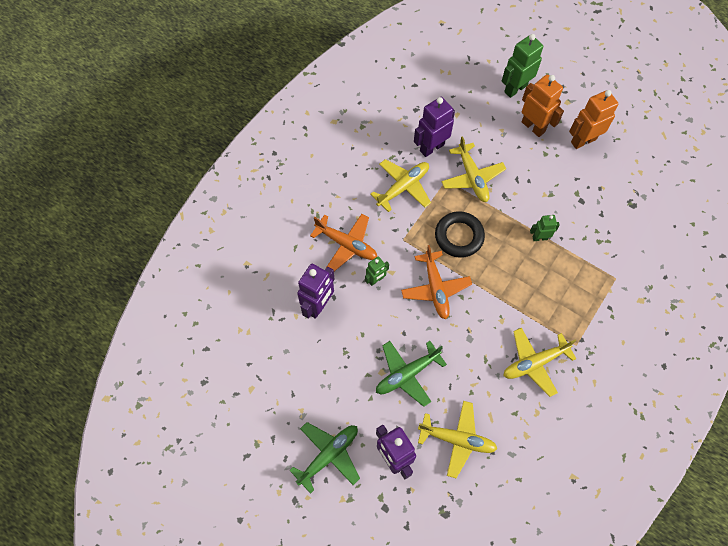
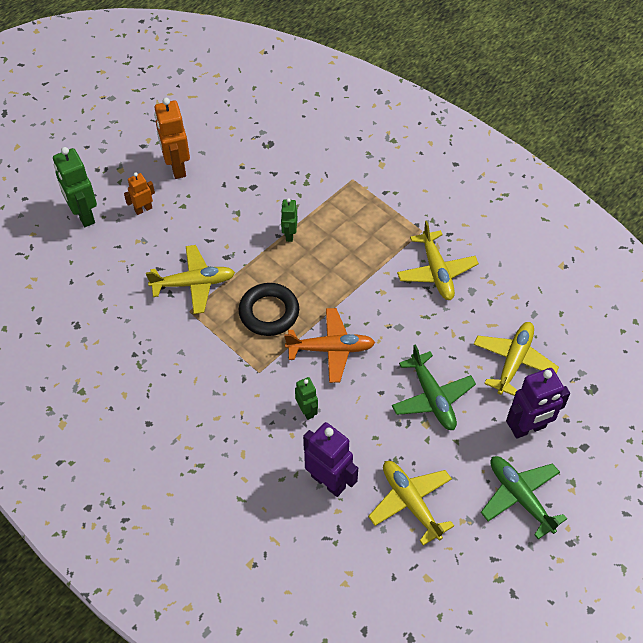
camera: 80 degrees left, 10 degrees down
(346, 244) = (251, 436): orange plane -> none
(403, 187) = (186, 359): yellow plane -> yellow plane (410, 502)
(431, 147) = (139, 318): purple robot -> none
(533, 127) = (143, 209): orange robot -> orange robot, size x0.56

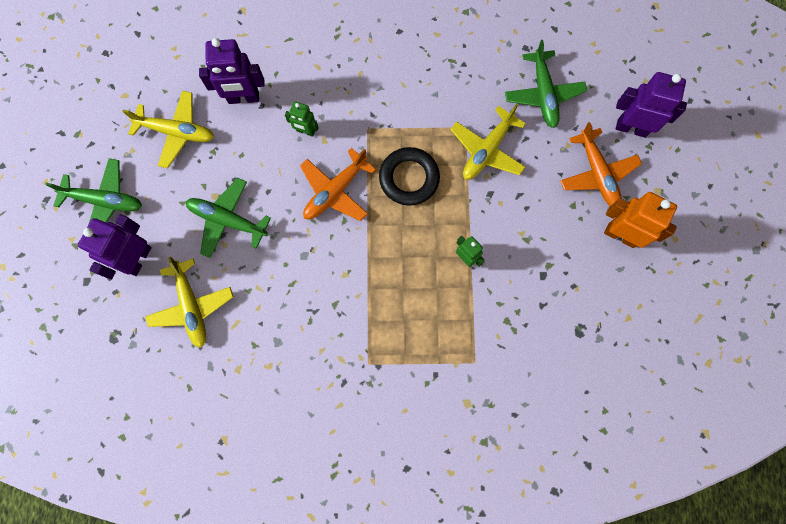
camera: 135 degrees right, 20 degrees up
(83, 215) = (631, 128): green robot -> purple robot
(109, 284) = (543, 94): none -> green plane
(143, 209) = (597, 174): orange robot -> orange plane
(436, 272) = (320, 333): yellow plane -> none

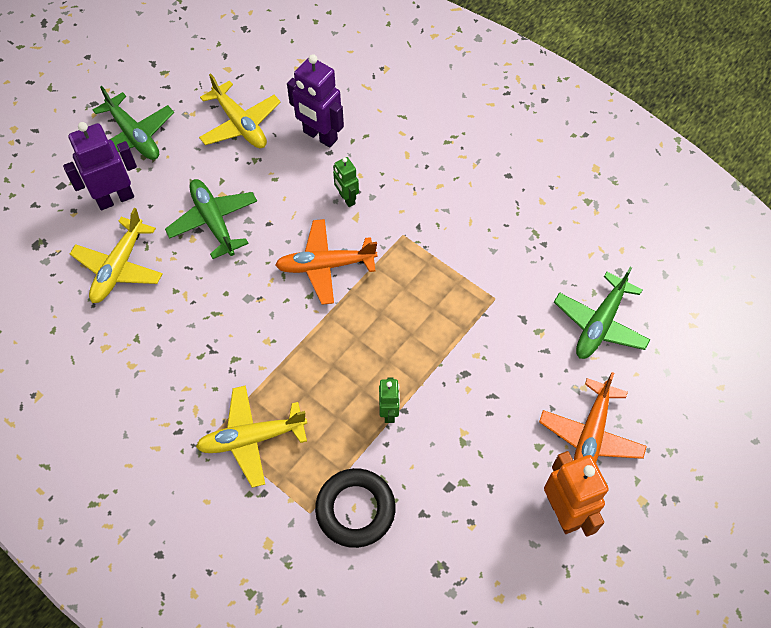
camera: 40 degrees right, 15 degrees down
(409, 178) = (401, 303): black ring -> black ring (355, 509)
(487, 150) = (497, 333): yellow plane -> yellow plane (251, 438)
(631, 128) = (666, 420): purple robot -> none

